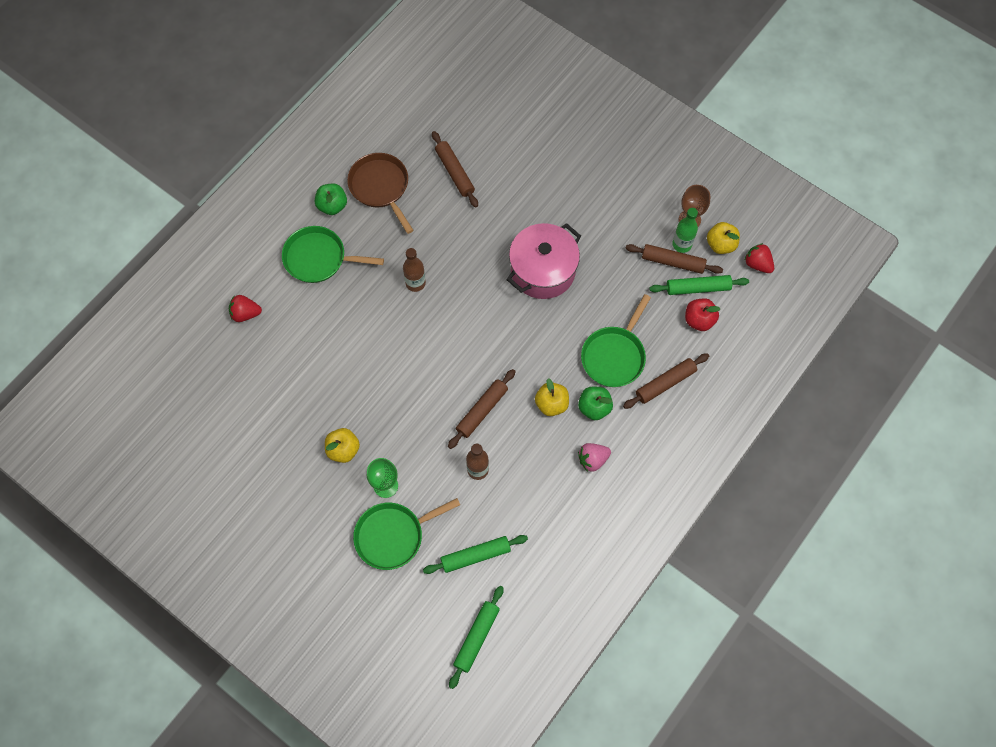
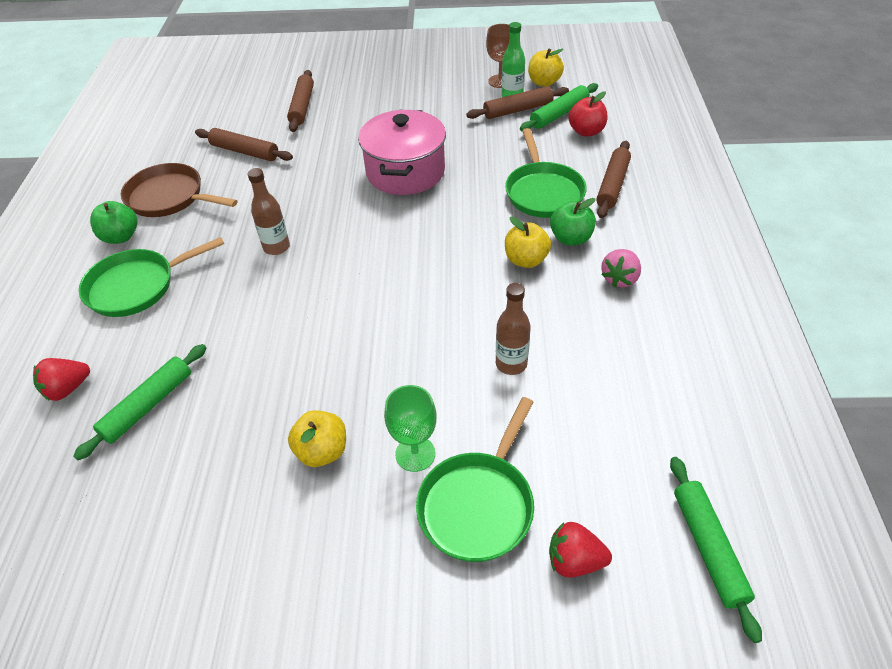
camera: 35 degrees left, 20 degrees down
(475, 556) = (603, 453): green rolling pin -> green rolling pin (148, 406)
(482, 411) = (459, 308): brown rolling pin -> brown rolling pin (302, 106)
(757, 264) = (587, 78): red strawberry -> red strawberry (574, 561)

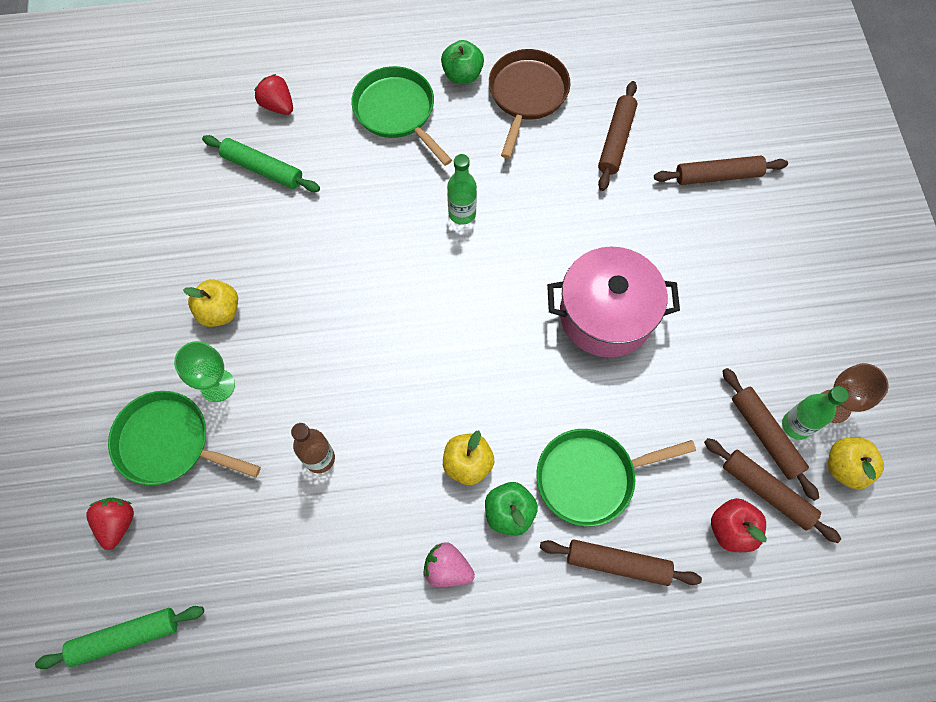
camera: 80 degrees right, 20 degrees up
(276, 247) = (462, 213): brown bottle -> green bottle
(559, 114) = (767, 491): green rolling pin -> brown rolling pin

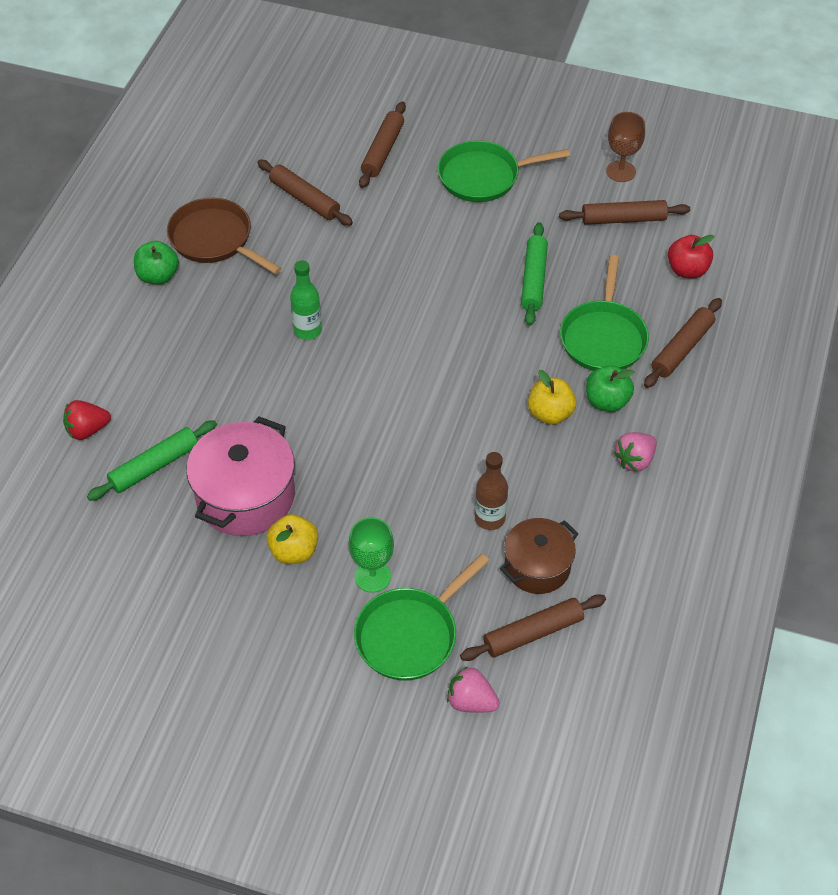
camera: 65 degrees left, 15 degrees down
(117, 523) = (471, 701): red strawberry -> pink strawberry
(125, 637) = (585, 724): green rolling pin -> green rolling pin (533, 279)
(282, 524) = (537, 567): none -> brown pot
(397, 112) = (164, 339): green pan -> green pan (483, 176)
(606, 315) = (467, 272): pink pot -> pink pot (245, 496)
(767, 491) = (668, 237): brown rolling pin -> brown rolling pin (533, 633)
(796, 425) = (625, 198): green bottle -> none
(845, 467) = (671, 186): yellow apple -> none

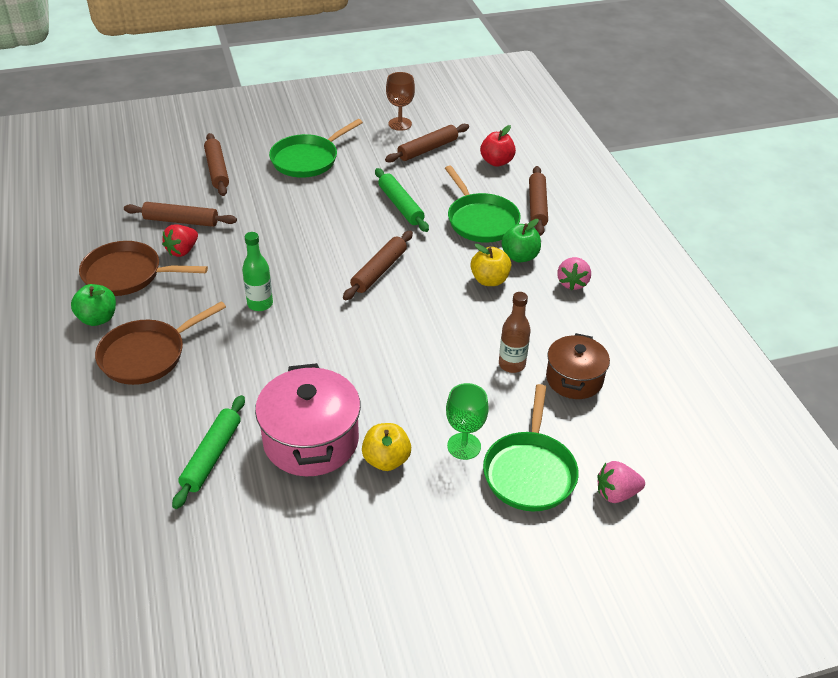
camera: 35 degrees left, 10 degrees down
(87, 430) = (125, 458): red strawberry -> red strawberry (182, 251)
(173, 336) = (147, 355): none -> brown pan
(533, 633) = (613, 423): brown rolling pin -> brown rolling pin (379, 271)

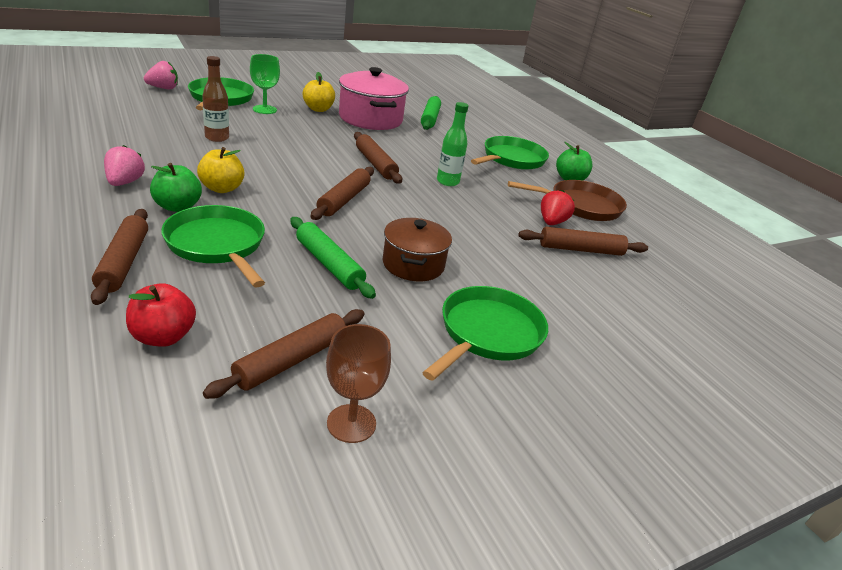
camera: 165 degrees right, 10 degrees down
(147, 355) = (511, 159): brown pan -> green pan
(217, 170) = (600, 313): brown rolling pin -> brown rolling pin (375, 164)
(574, 379) = (164, 128): brown pot -> brown pot (413, 264)

